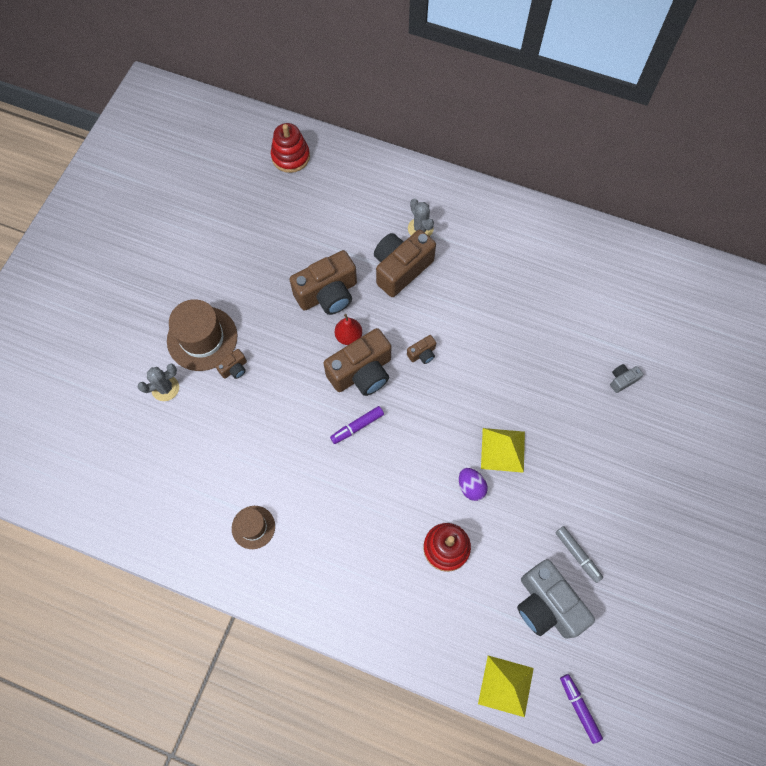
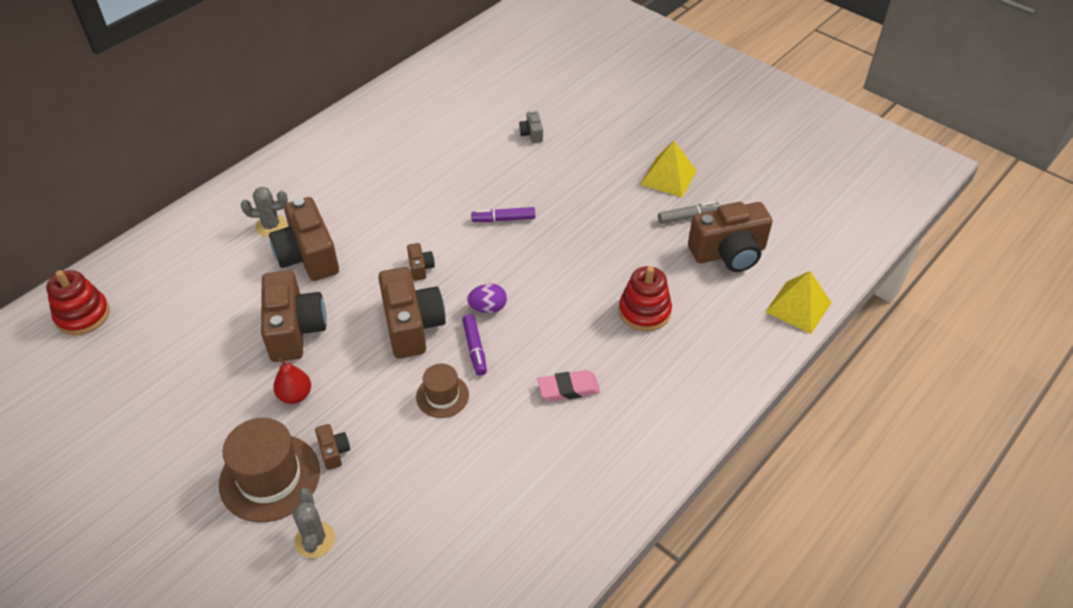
camera: 70 degrees left, 20 degrees down
(253, 527) = (550, 485): brown hat -> brown hat (442, 396)
(344, 511) = (568, 389): none -> pink eraser
(349, 336) = (361, 325): red pear -> red pear (295, 395)
(471, 487) = (588, 273): purple egg -> purple egg (488, 308)
(502, 450) = (560, 237): yellow pyramid -> yellow pyramid (668, 177)
(546, 605) = (728, 253): grey camera -> brown camera
(579, 708) = (832, 261): purple marker -> purple marker (503, 219)

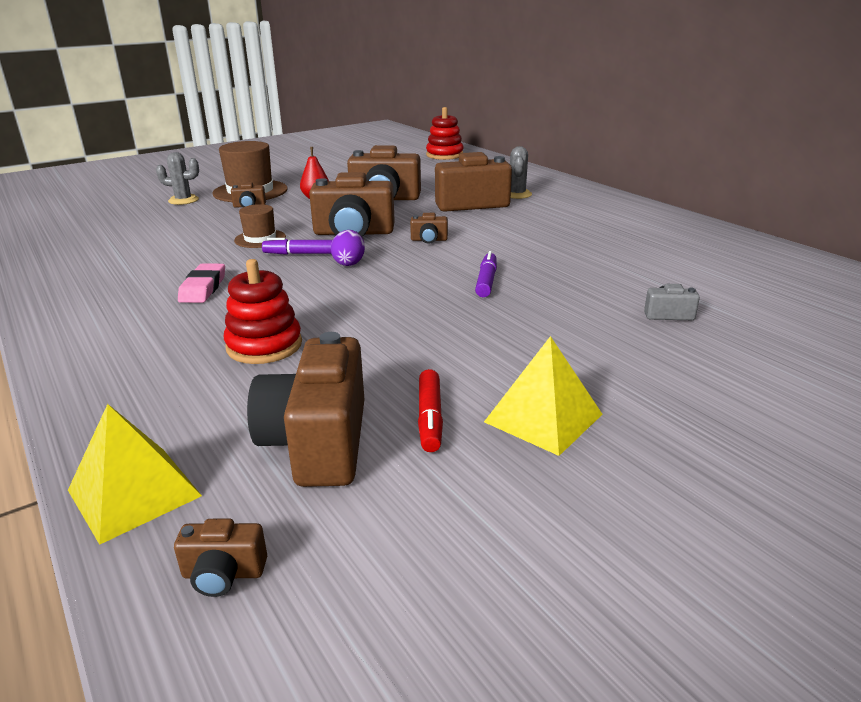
camera: 105 degrees right, 20 degrees down
(688, 217) = (430, 418): grey marker -> red marker
(821, 255) = (223, 574): none -> brown camera

